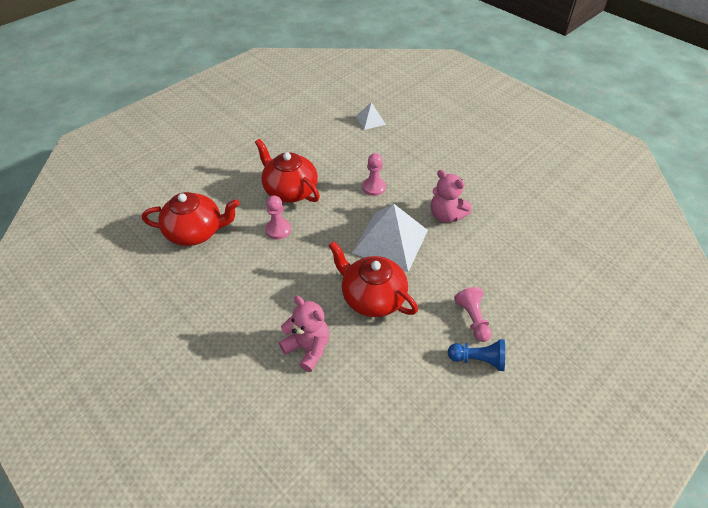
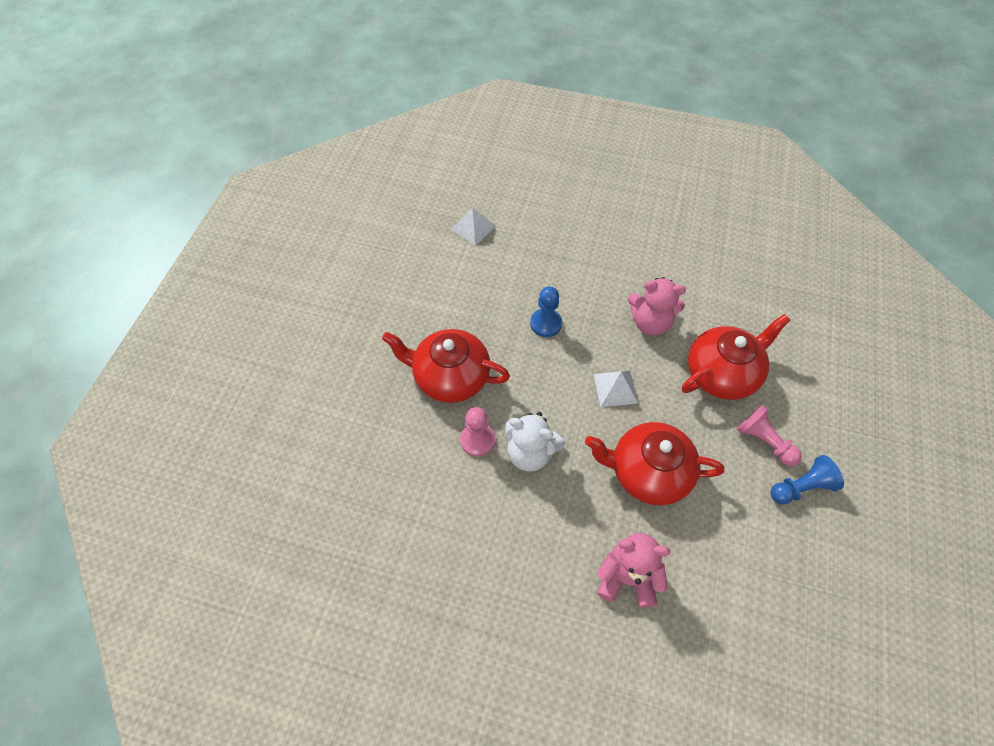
camera: 30 degrees left, 10 degrees up
(196, 232) = (377, 498): red teapot -> red teapot (722, 374)
(304, 251) = (530, 453): none -> white teddy bear
(374, 187) = (546, 324): pink pawn -> blue pawn
(390, 241) = (615, 388): white pyramid -> white pyramid, size x0.49

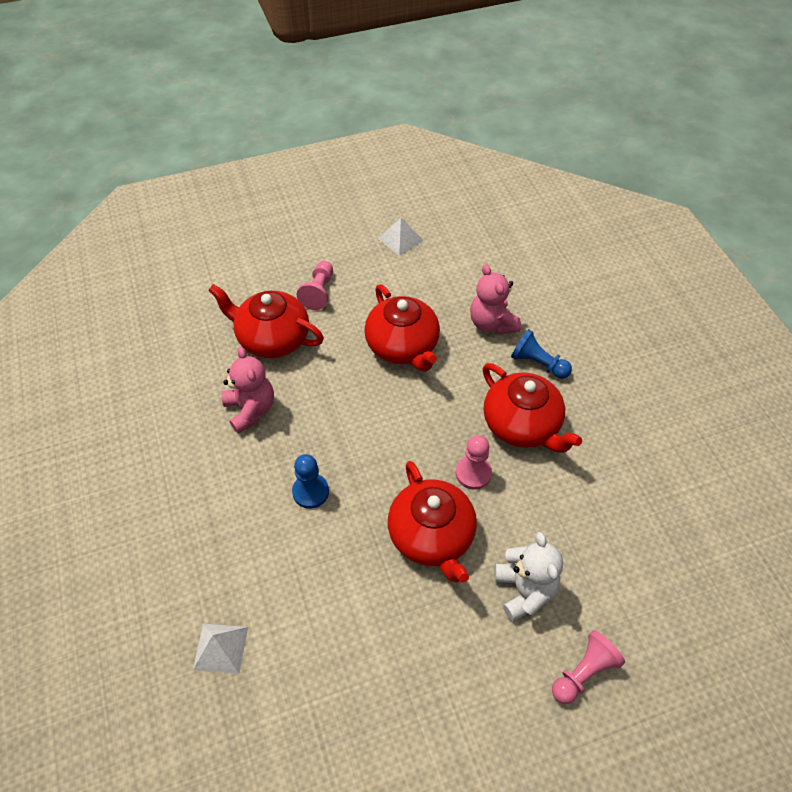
camera: 125 degrees left, 5 degrees down
(284, 403) = (583, 672): none -> pink pawn
(492, 513) = (522, 425): none -> red teapot
(530, 453) = (451, 429): white teddy bear -> white teddy bear (524, 590)
(615, 388) = (342, 402): white pyramid -> white pyramid (400, 239)
(801, 487) = (342, 261): blue pawn -> blue pawn (538, 363)

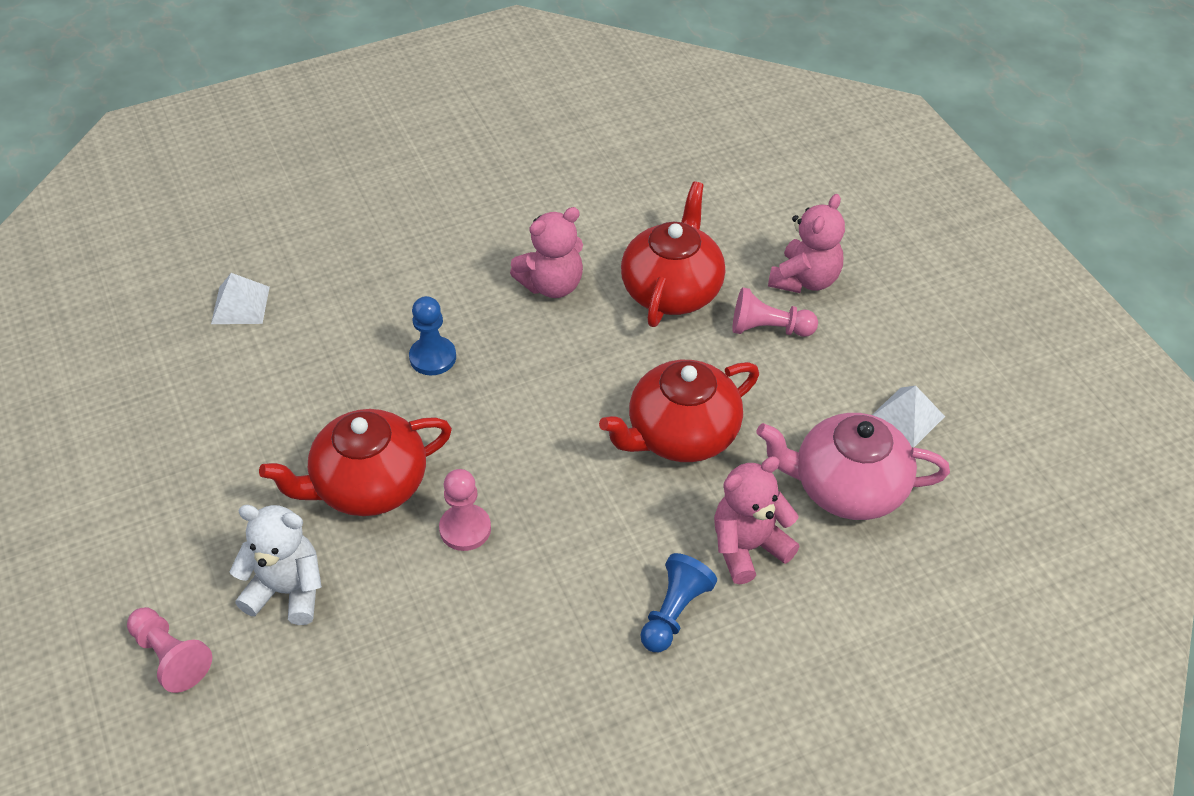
camera: 85 degrees right, 5 degrees down
(279, 268) = (805, 280): none -> pink teddy bear
(450, 273) = (847, 488): none -> pink teapot
(522, 425) = (551, 589): red teapot -> none
(524, 590) = (287, 591): white teddy bear -> white teddy bear turned 150 degrees counterclockwise

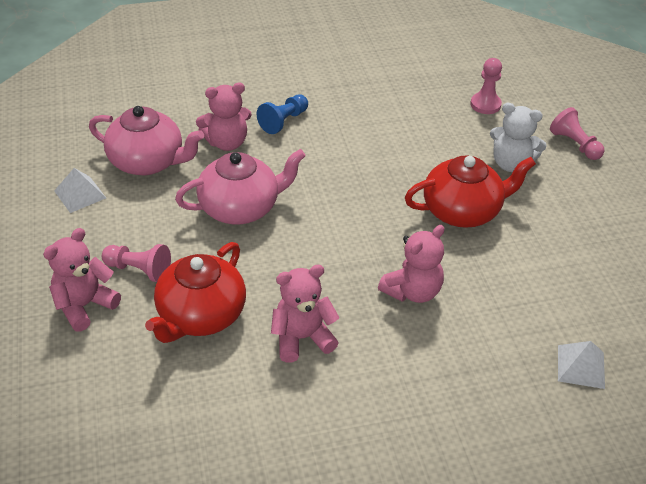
camera: 170 degrees left, 5 degrees down
(433, 357) = (412, 291): blue pawn -> pink teddy bear
(465, 529) = (399, 178): pink pawn -> pink pawn (485, 104)
(681, 435) = (241, 208): red teapot -> pink teapot

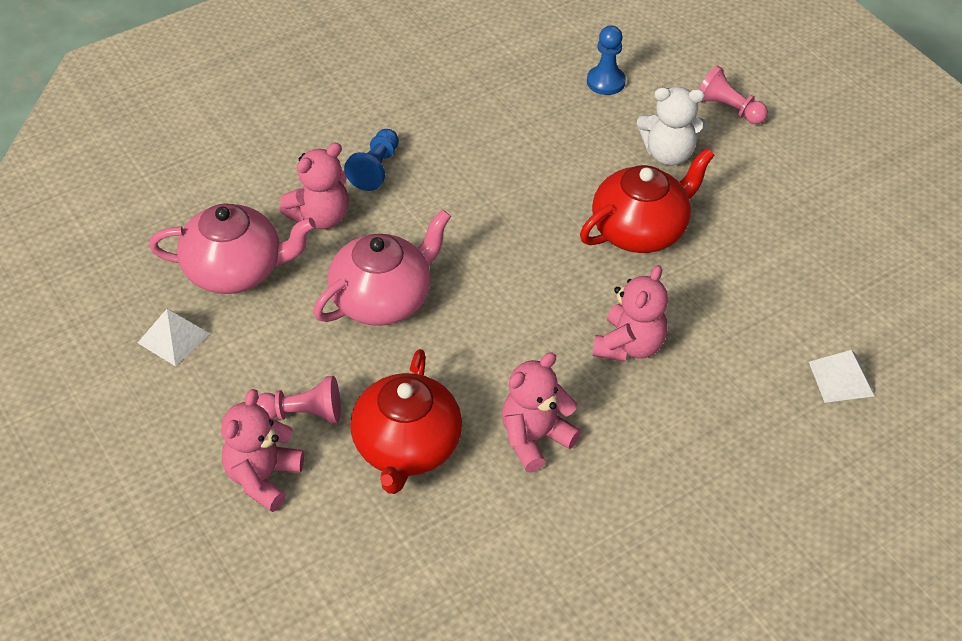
camera: 20 degrees left, 5 degrees up
(485, 104) = (605, 82): pink pawn -> blue pawn

